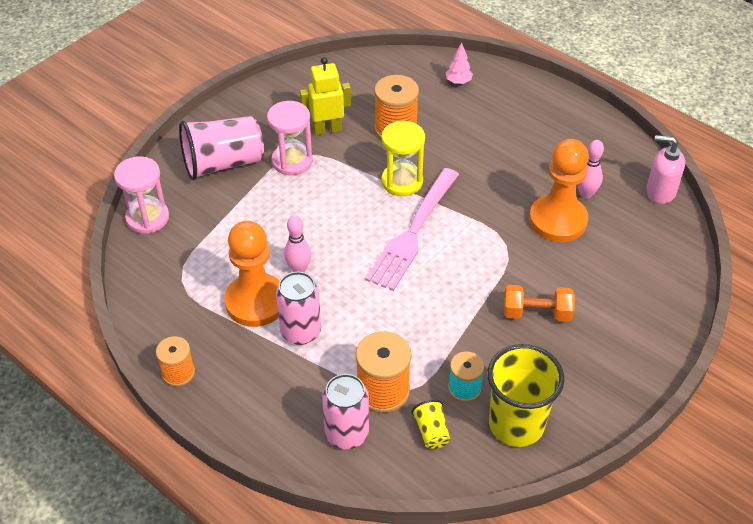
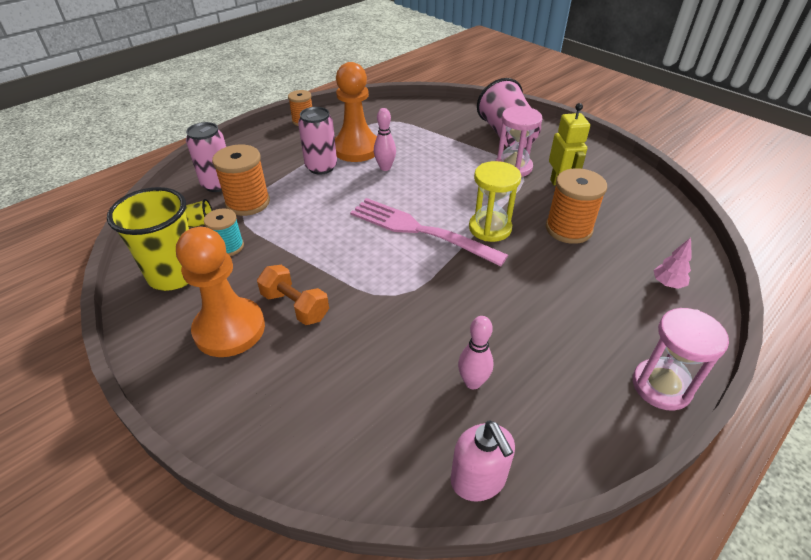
camera: 95 degrees right, 5 degrees down
(147, 218) = (447, 107): pink hourglass -> pink hourglass (661, 386)
(536, 313) = (295, 306): orange dumbbell -> orange dumbbell turned 60 degrees counterclockwise
(558, 220) = (427, 345): orange pawn -> orange pawn (229, 329)
(660, 191) = (478, 480): pink soap dispenser -> pink soap dispenser turned 135 degrees clockwise

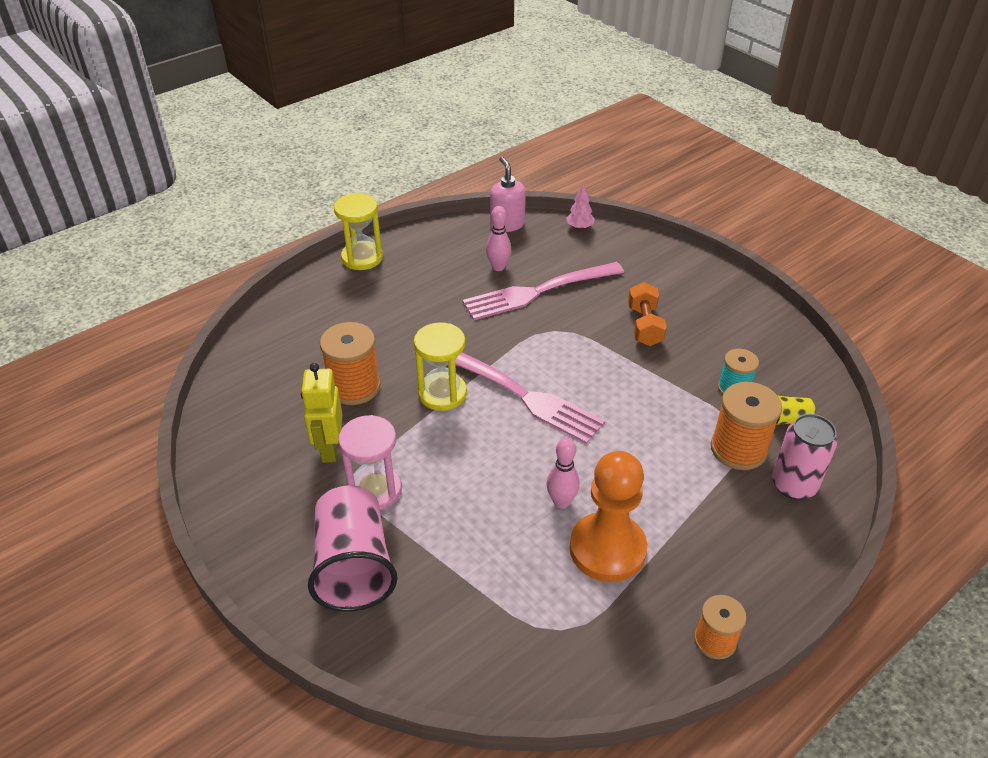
camera: 175 degrees left, 0 degrees up
(174, 274) = (774, 361): yellow cup -> none
(229, 329) = (696, 311): orange pawn -> none
(295, 306) = (644, 326): orange dumbbell -> orange dumbbell turned 45 degrees clockwise
(321, 167) = (656, 509): pink can -> none
(415, 345) = (538, 291): none -> pink fork
(661, 386) = (362, 258): pink hourglass -> yellow hourglass
(667, 284) = (296, 324): pink tree -> pink tree (579, 227)

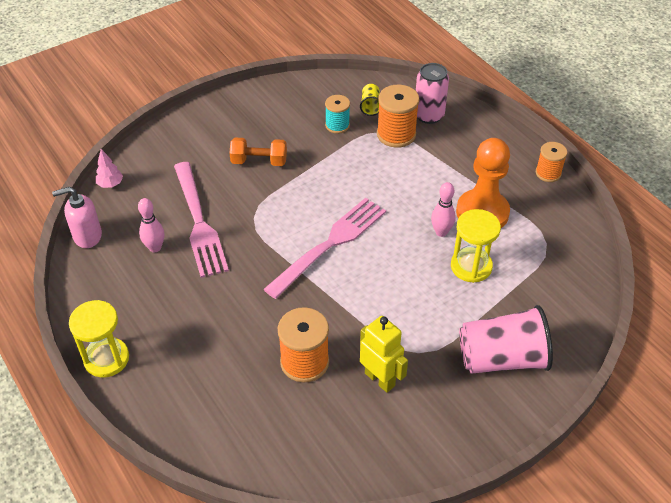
camera: 85 degrees left, 5 degrees up
(329, 449) = (380, 379): yellow robot -> yellow robot turned 135 degrees counterclockwise
(375, 490) = (427, 345): pink hourglass -> none
(442, 393) = (321, 297): yellow hourglass -> yellow hourglass (471, 266)

